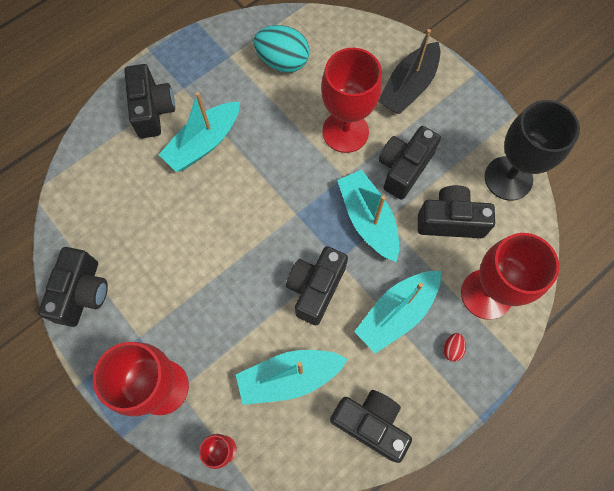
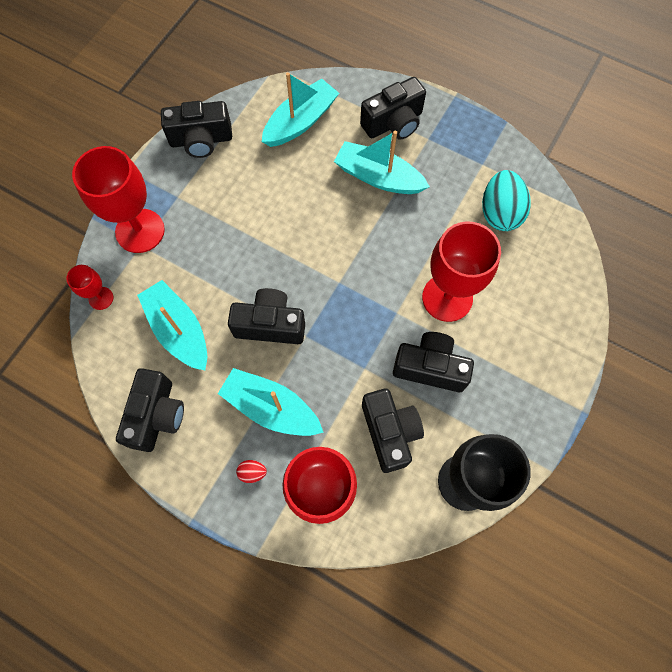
camera: 70 degrees right, 0 degrees up
(368, 220) = (358, 350): turquoise boat -> turquoise boat (300, 122)
(408, 87) = (530, 344): black boat -> none

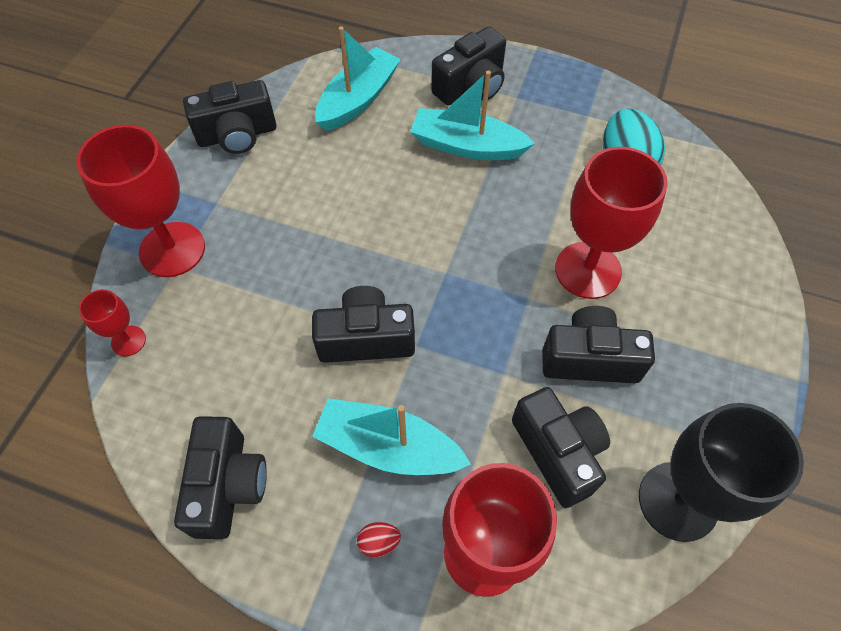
camera: 10 degrees left, 10 degrees down
(179, 330) = (242, 365): turquoise boat -> none

